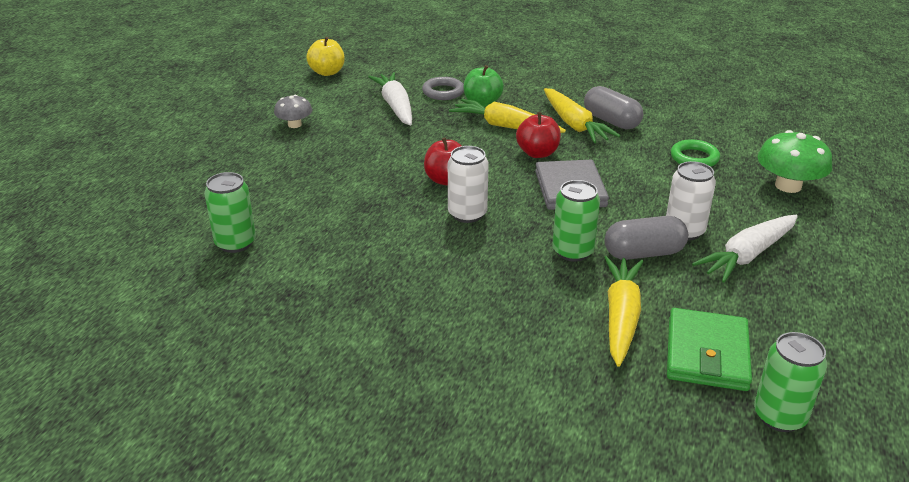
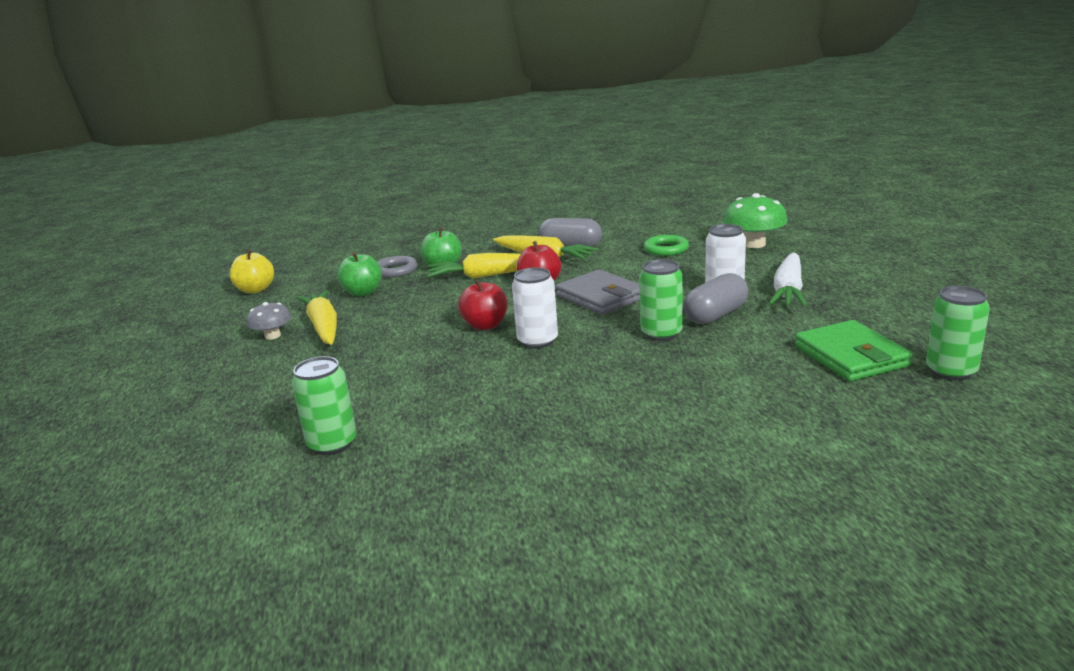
camera: 30 degrees left, 10 degrees down
(395, 106) = (363, 292): white carrot -> green apple
(621, 317) = (759, 359): yellow carrot -> yellow carrot (323, 327)

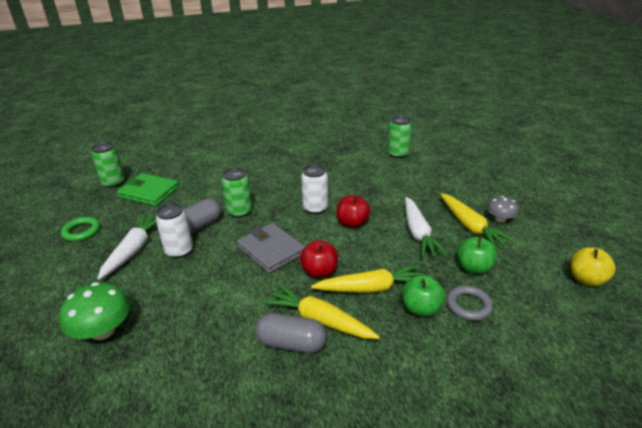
camera: 175 degrees right, 10 degrees up
(400, 318) = (418, 233): none -> white carrot
(666, 249) = (193, 328): green ring -> green ring (81, 231)
(851, 356) = (149, 192): green wallet -> green wallet turned 45 degrees counterclockwise

